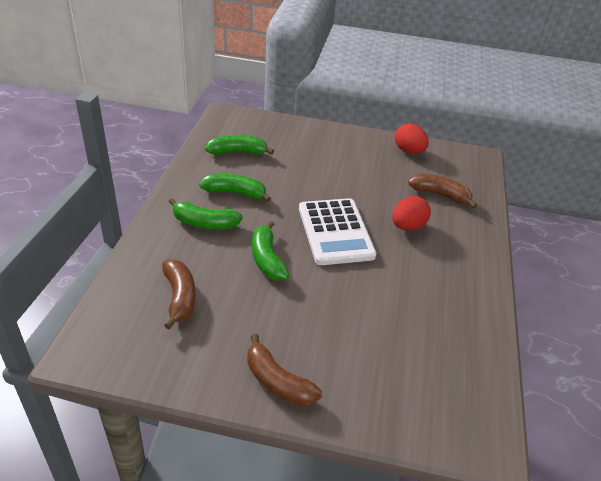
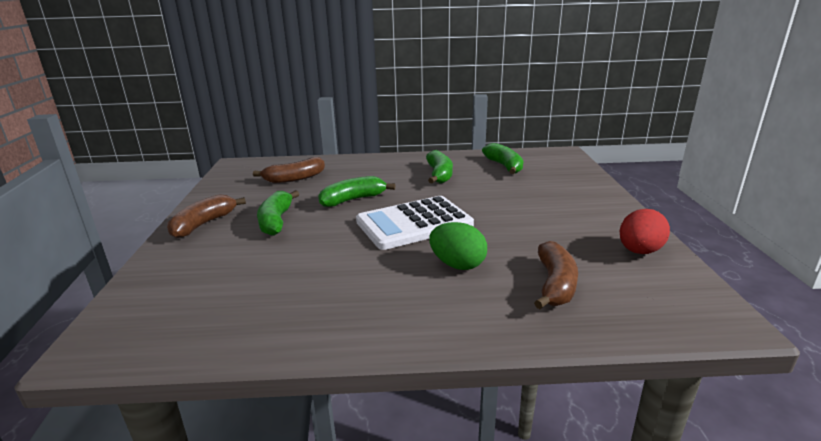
camera: 80 degrees right, 15 degrees down
(204, 223) = (387, 171): green banana -> green banana (276, 221)
(407, 226) = (457, 265): red egg -> green egg

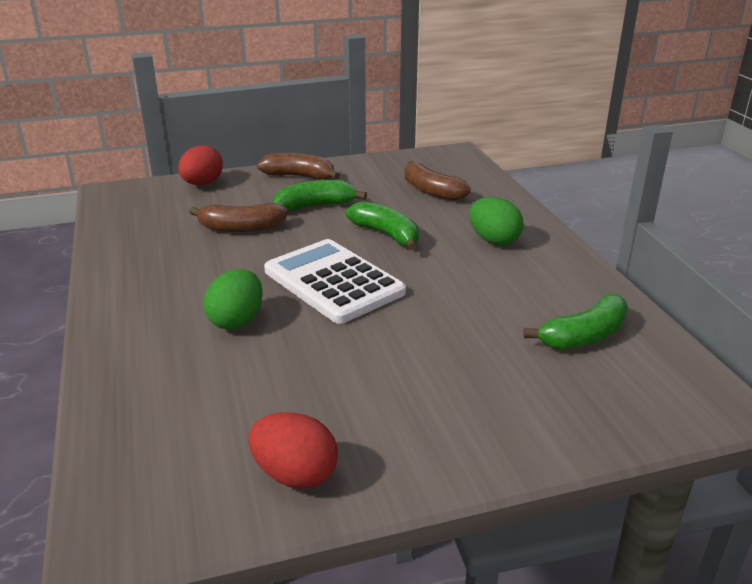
camera: 75 degrees right, 5 degrees up
(154, 277) = (202, 184): none -> red egg
(386, 171) = (493, 240): none -> green egg
(439, 175) = (504, 281): green banana -> none
(555, 285) = (196, 391): brown banana -> brown banana (241, 228)

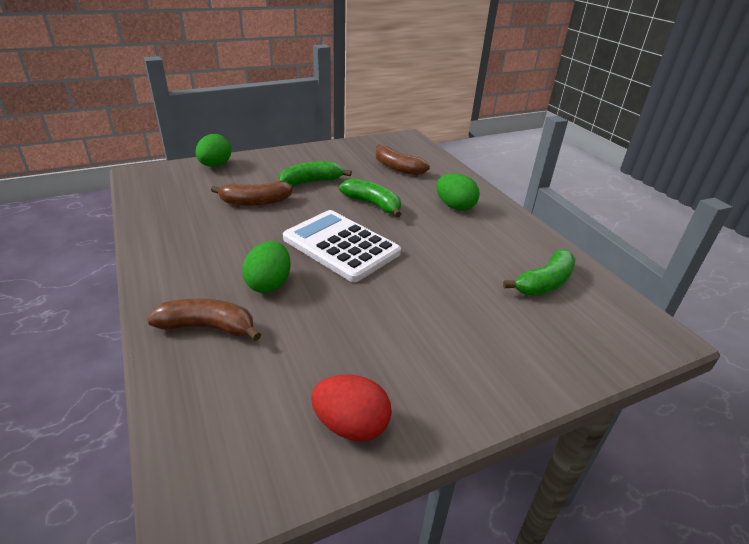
camera: 10 degrees left, 5 degrees up
(202, 184) = (215, 165): red egg -> green egg
(299, 176) = (293, 158): brown banana -> brown banana (208, 327)

